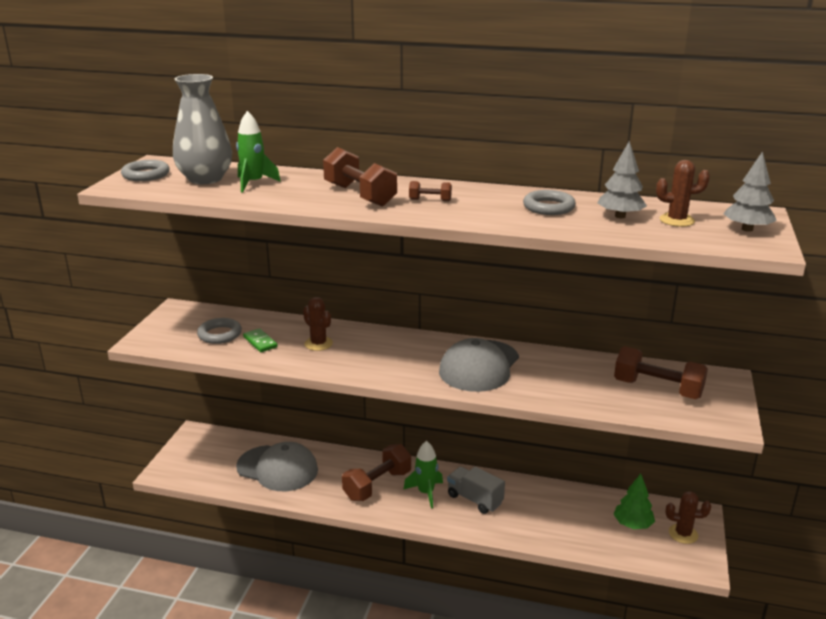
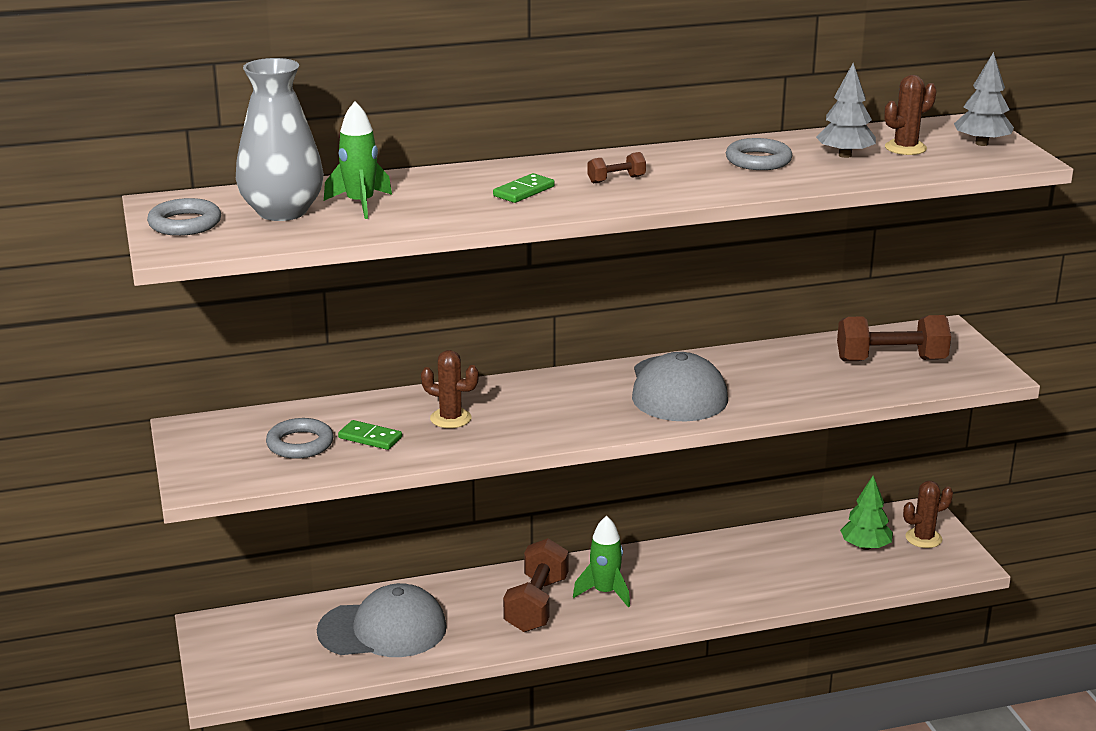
camera: 30 degrees left, 0 degrees up
(360, 195) = (524, 191): brown dumbbell -> green domino
(475, 499) = (670, 580): grey truck -> none

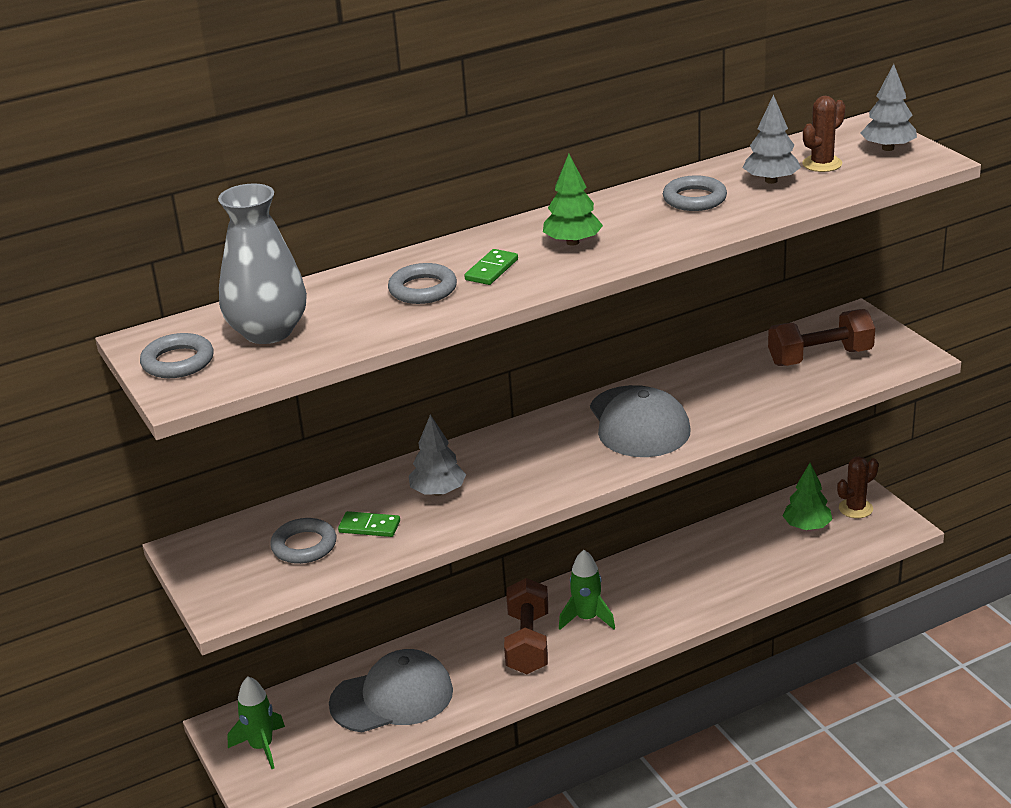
camera: 10 degrees left, 5 degrees up
(360, 204) = (341, 310): green rocket -> green rocket (261, 747)
(448, 198) = (423, 289): none -> grey ring
(450, 418) = (438, 492): brown cactus -> grey tree
(616, 180) = (572, 242): brown dumbbell -> green tree

